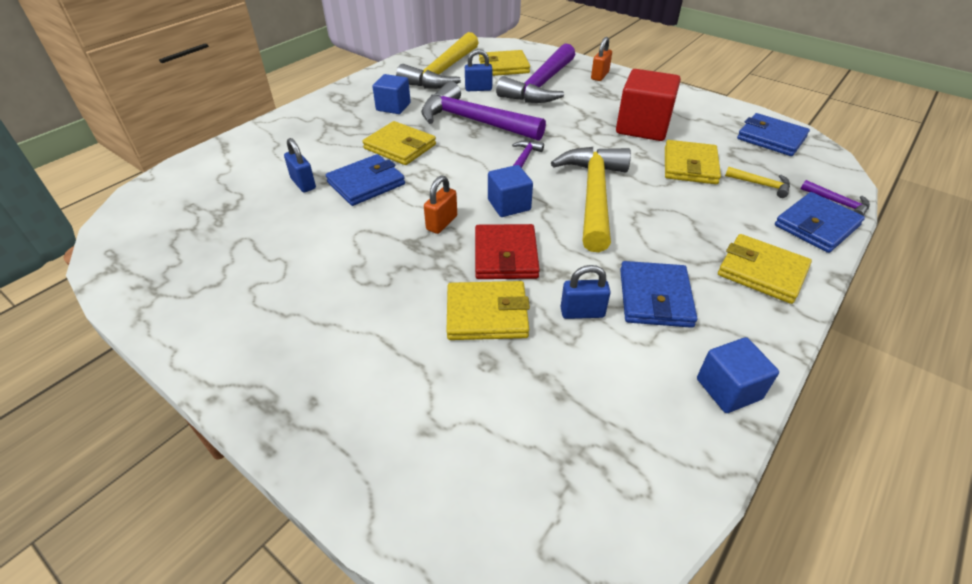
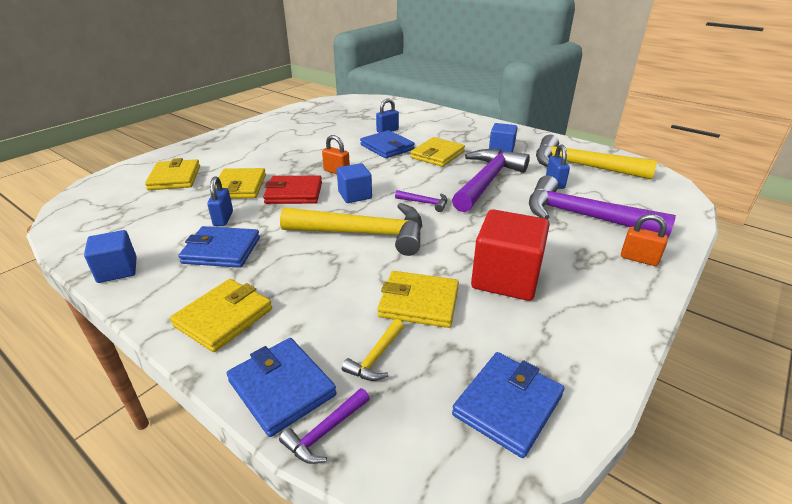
camera: 90 degrees right, 10 degrees down
(503, 66) = (618, 196): yellow wallet -> yellow wallet (174, 178)

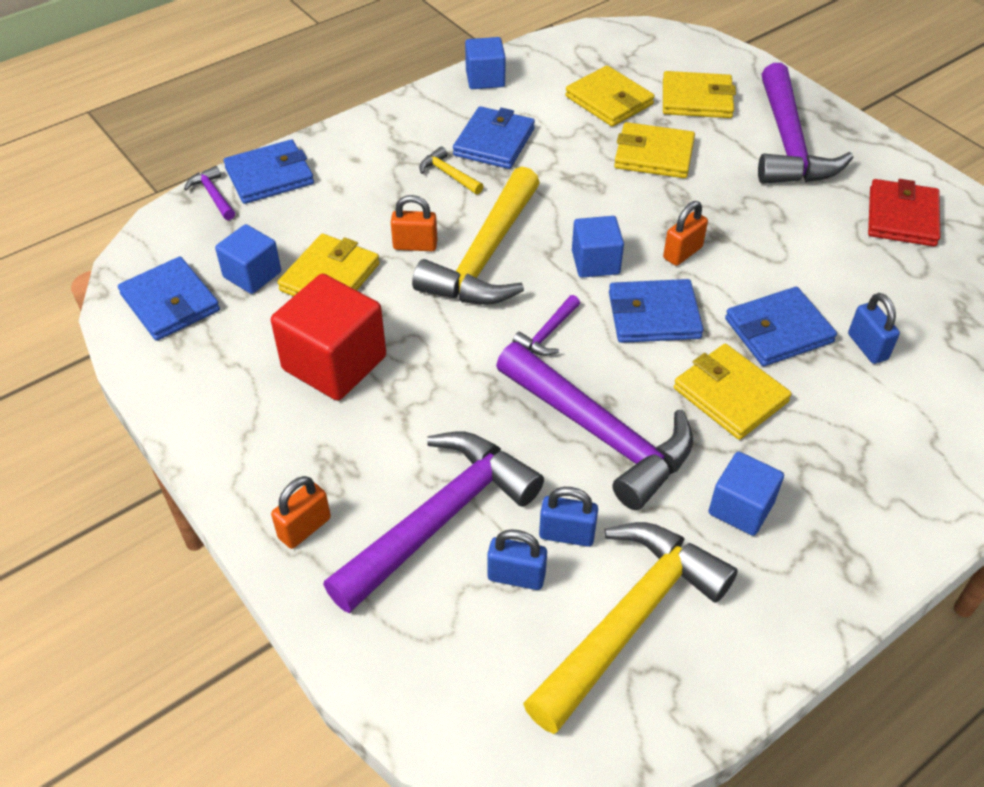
camera: 105 degrees right, 15 degrees up
(223, 218) = (567, 142): blue padlock -> blue padlock (516, 576)
(223, 317) = (376, 145): yellow wallet -> yellow wallet (609, 100)
(228, 151) = (788, 144): none -> purple hammer
(294, 193) = (619, 203): red wallet -> red wallet (901, 217)
(363, 266) = (415, 245): none -> orange padlock
(376, 357) = (271, 233): yellow hammer -> yellow hammer (448, 174)
(392, 175) = (654, 315): none -> blue wallet
(438, 353) = (252, 275): none -> blue cube

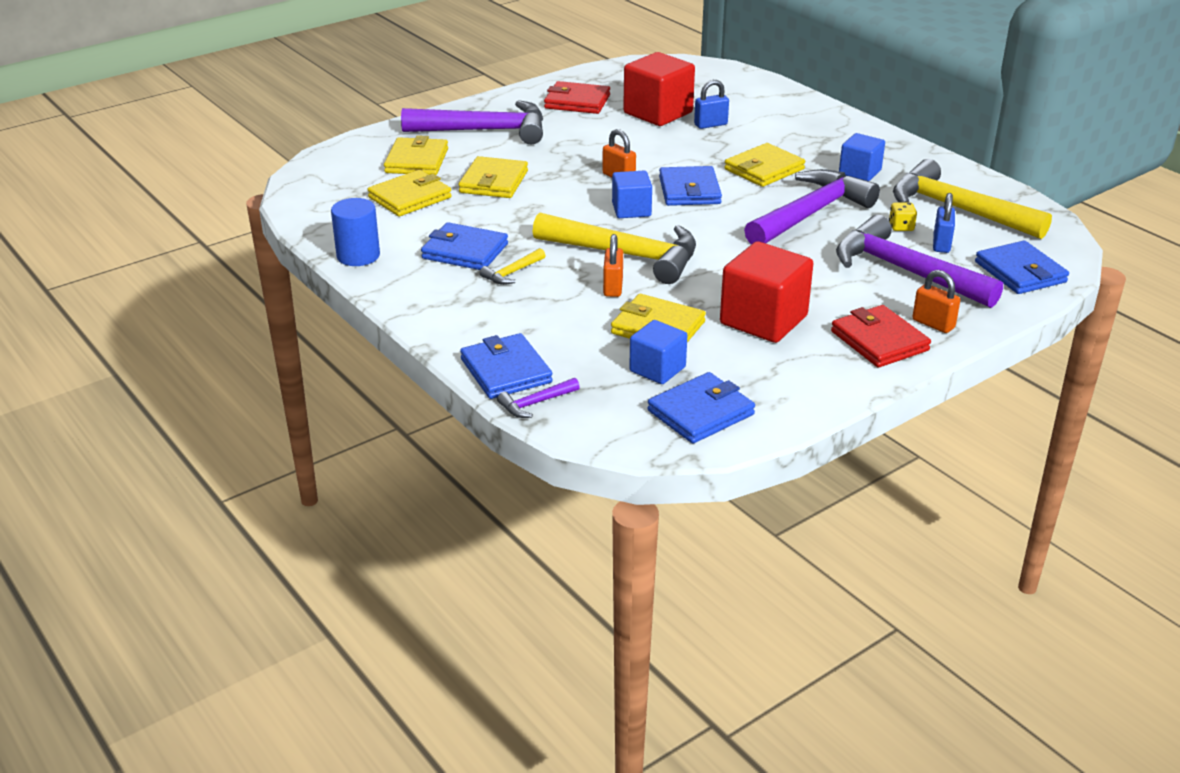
camera: 90 degrees left, 15 degrees down
(274, 465) = (879, 341): none -> red wallet
(485, 79) = (358, 256): blue cube -> blue cylinder
(547, 333) = (714, 230): purple hammer -> none
(567, 534) = (901, 227): blue padlock -> yellow dice
(778, 331) = (699, 150): blue wallet -> blue wallet (1020, 272)
(891, 293) = (658, 113): none -> red cube

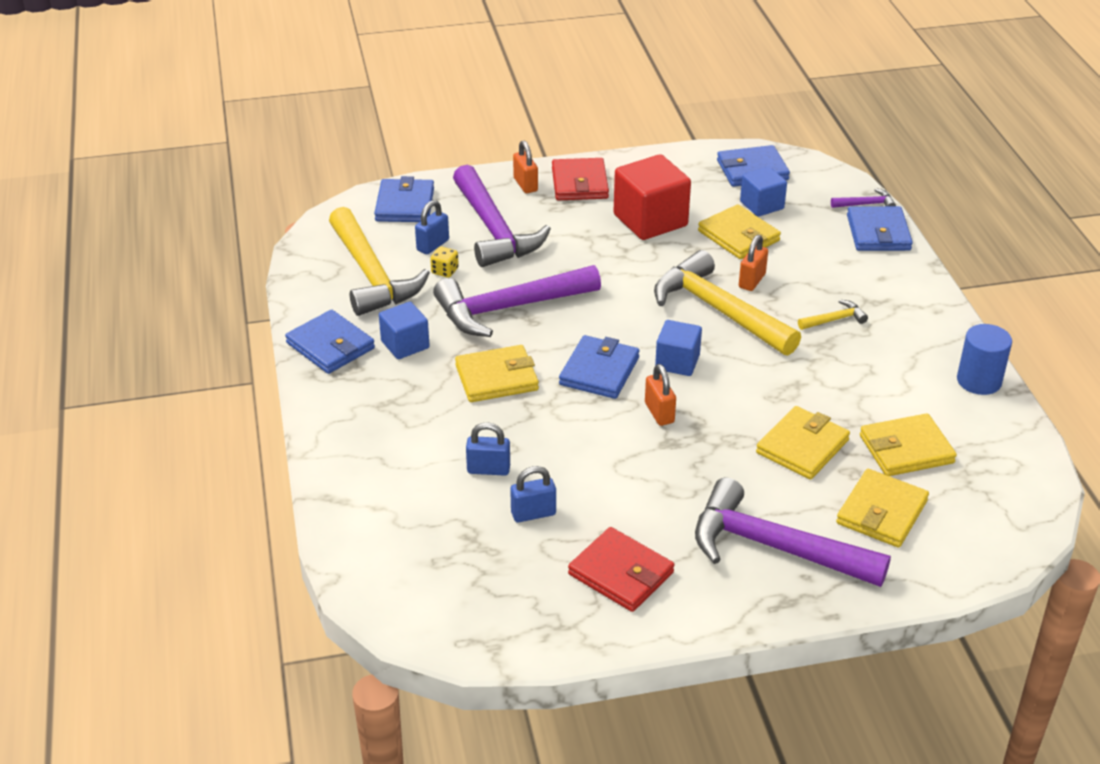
camera: 155 degrees left, 5 degrees up
(465, 251) = (870, 357): blue wallet -> blue wallet (330, 346)
(658, 113) = (533, 513): red cube -> blue padlock

